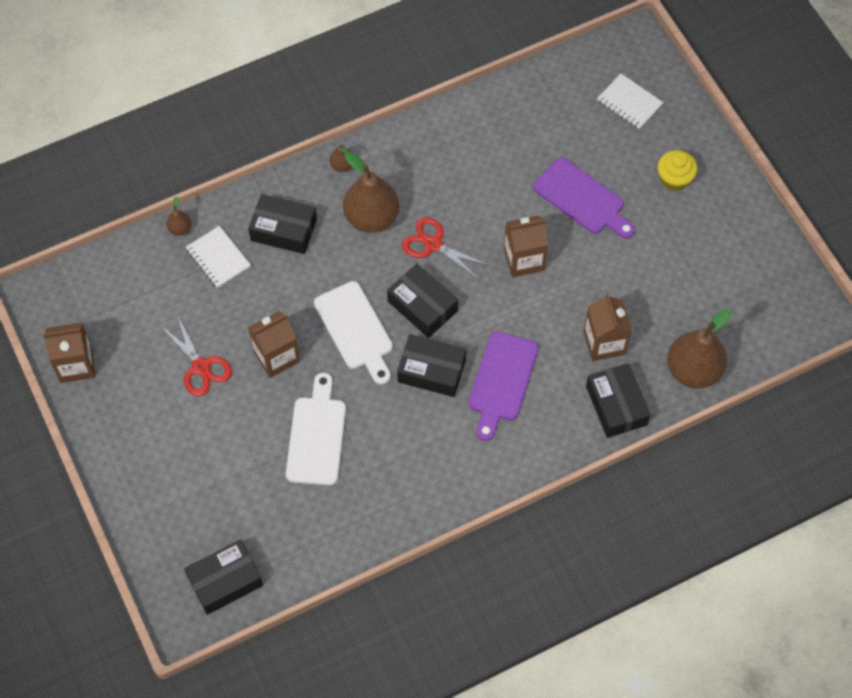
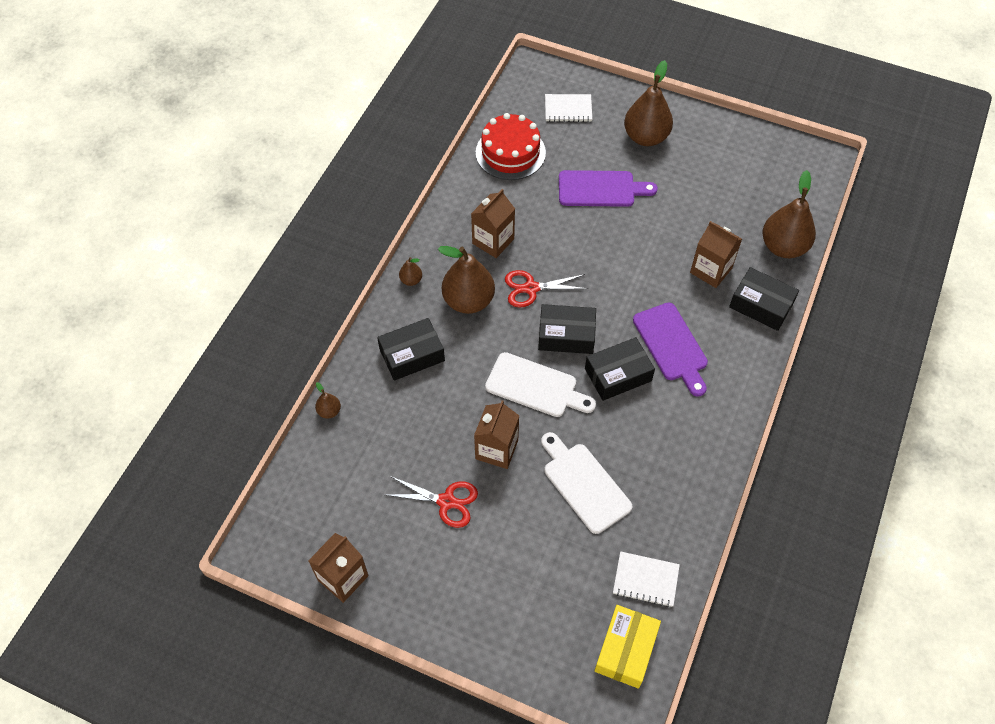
camera: 40 degrees left, 5 degrees down
(218, 258) = (381, 411): white notebook -> white notebook (645, 580)
(225, 581) = (626, 650): black box -> yellow box
(524, 259) = (603, 254): brown carton -> brown carton (493, 241)
(536, 108) = (510, 152): none -> red cake
(674, 179) = (646, 137): yellow cupcake -> brown pear

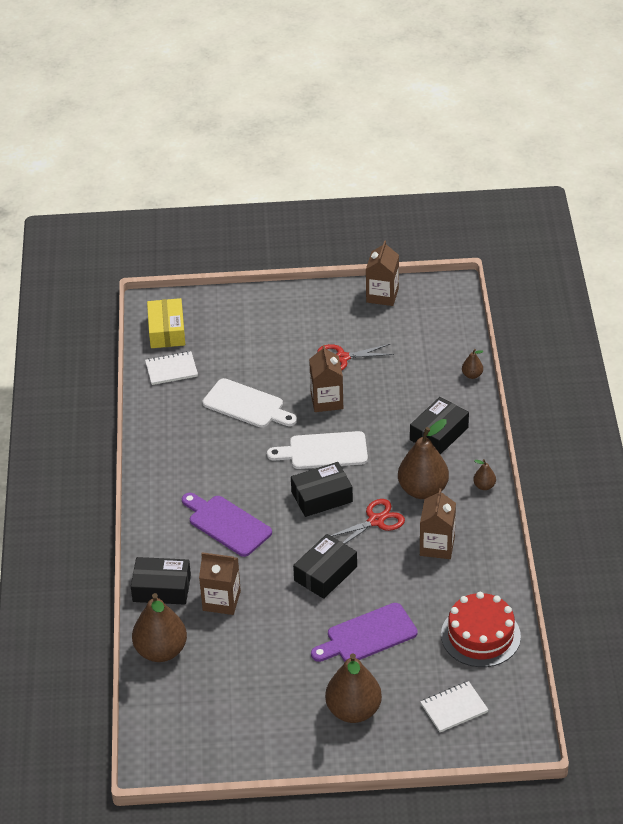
camera: 155 degrees right, 15 degrees down
(618, 374) = (261, 485): black box -> black box (325, 574)

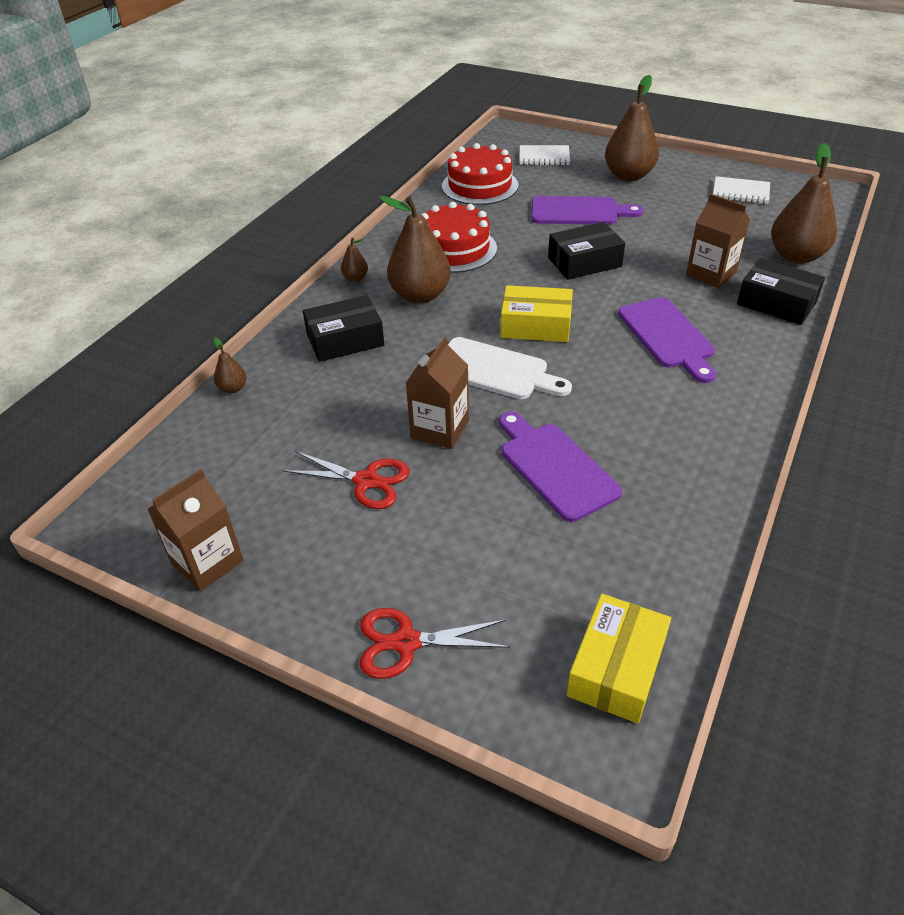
camera: 150 degrees left, 0 degrees up
(171, 369) = (644, 578): white notebook -> white notebook (740, 192)
(247, 405) = (555, 467): white cutting board -> purple cutting board
(322, 497) = (536, 325): black box -> yellow box
(376, 521) = (495, 286): red scissors -> red scissors (406, 642)
(437, 546) = (454, 249): brown carton -> red cake

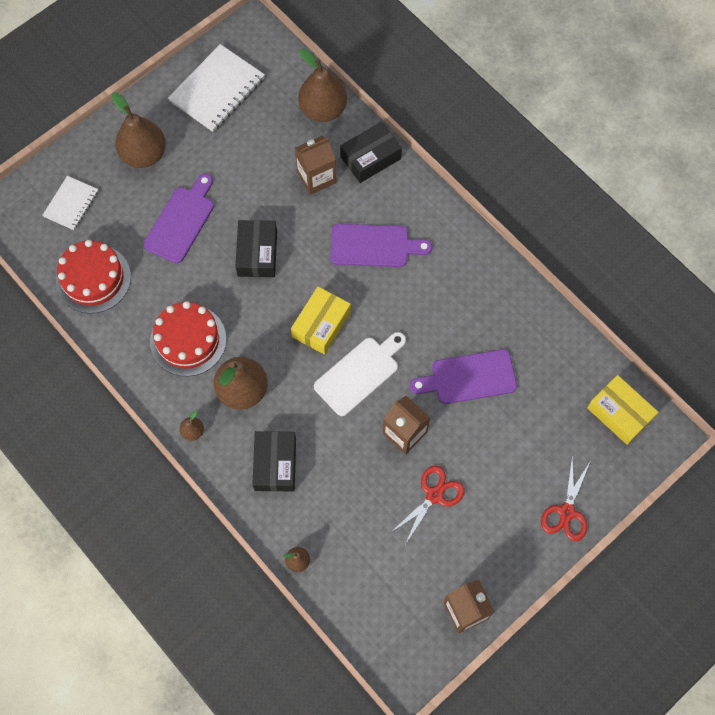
camera: 70 degrees left, 25 degrees up
(740, 192) = (217, 90): white notebook -> white notebook, size x1.70

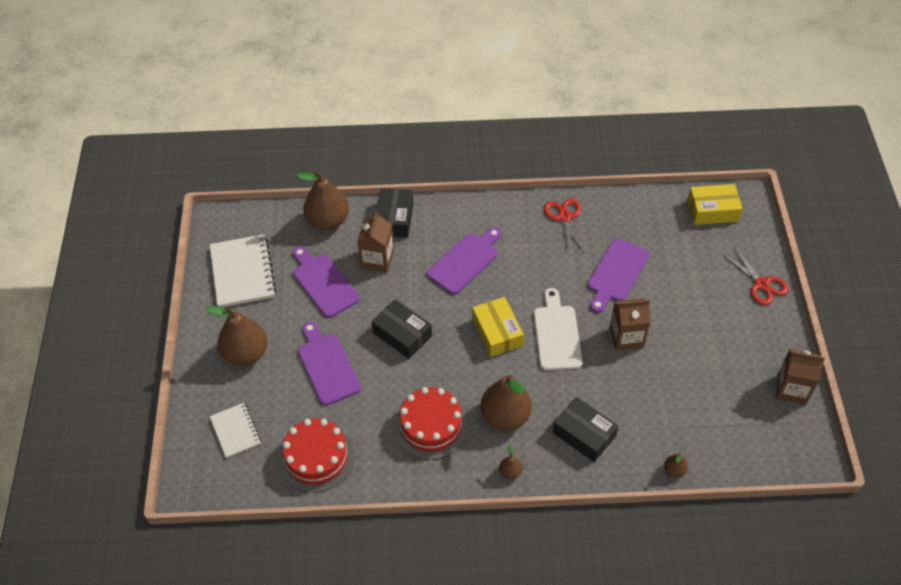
camera: 50 degrees left, 15 degrees down
(258, 156) = (323, 283): none -> purple cutting board
(434, 495) = (689, 351): red scissors -> red scissors (564, 217)

